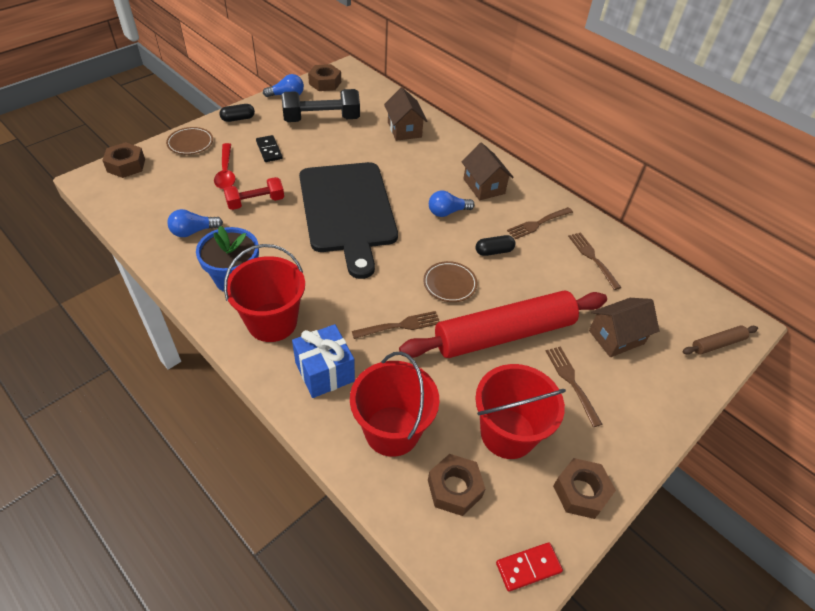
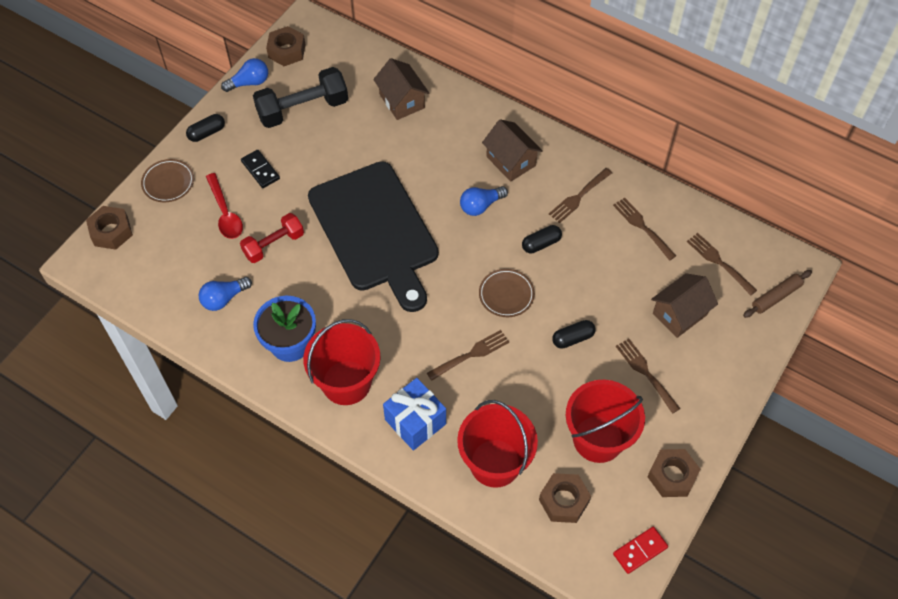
camera: 10 degrees left, 10 degrees up
(504, 334) = (572, 338): red rolling pin -> black capsule
(662, 302) = (719, 262): none -> brown fork

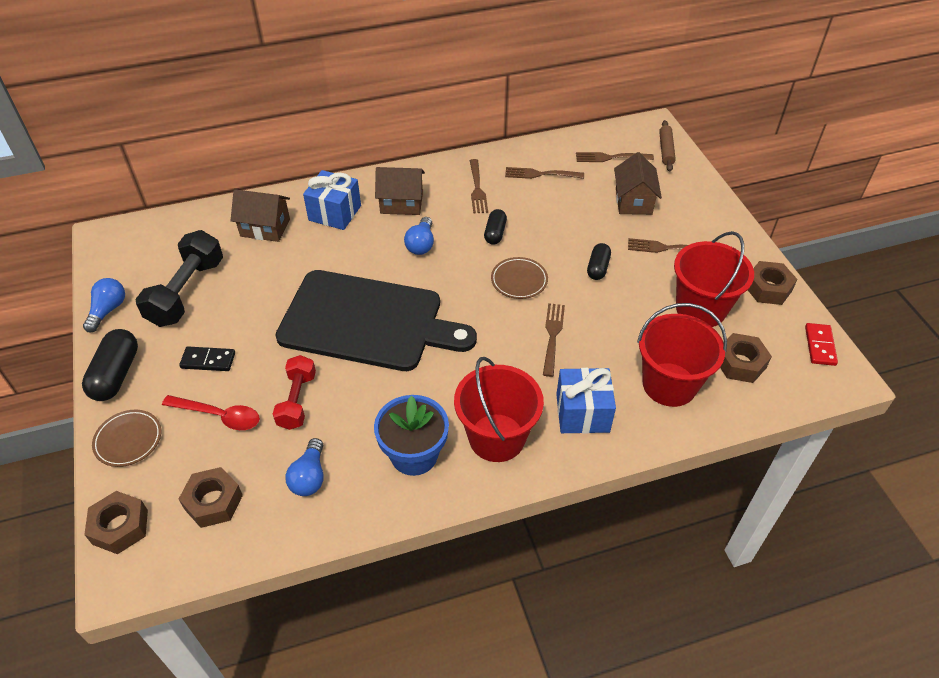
camera: 50 degrees left, 10 degrees down
(207, 133) = (116, 374): black capsule -> black capsule, size x1.62
(287, 51) = (114, 265): brown nut -> brown nut (213, 502)
(458, 129) = (335, 213): none -> blue gift

